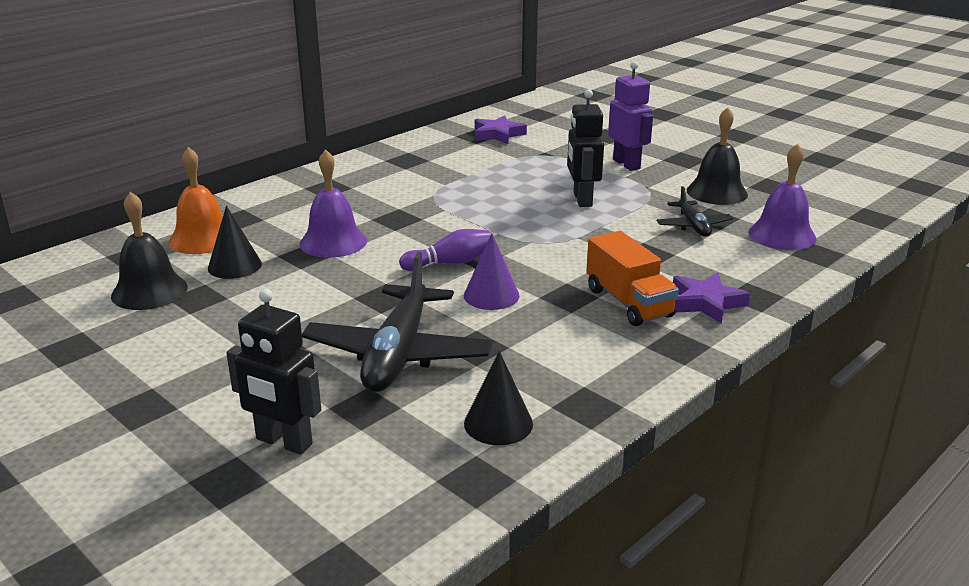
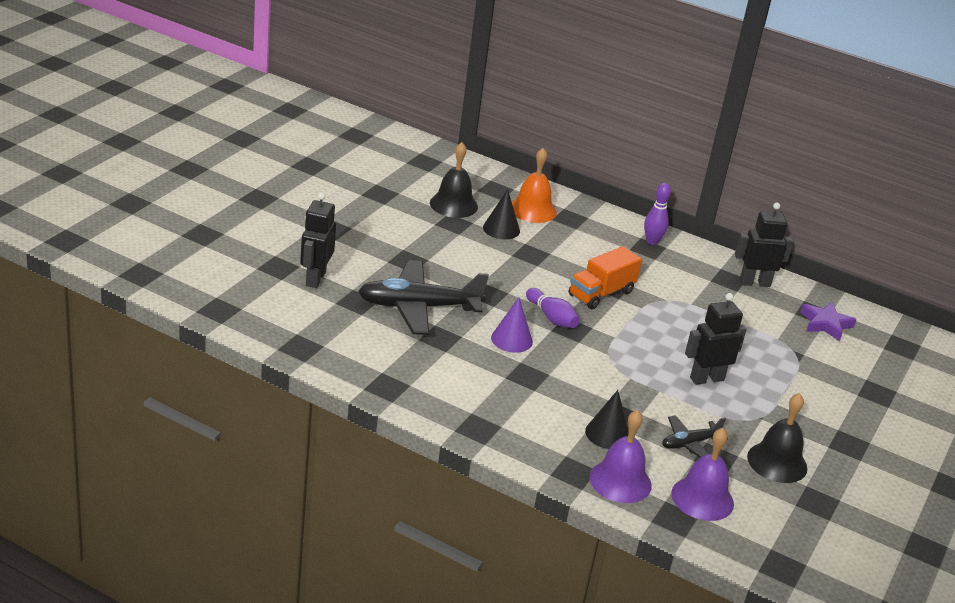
camera: 70 degrees right, 5 degrees up
(316, 183) = (652, 241): none -> purple bowling pin
(333, 242) = (557, 263): purple bell -> purple bell (620, 481)
(418, 150) = (754, 283): none -> black robot
(498, 423) = (356, 352): black cone -> black cone (607, 434)
(627, 164) = (808, 405): purple robot -> none
(628, 302) = (531, 405): orange truck -> orange truck (601, 293)
(706, 303) = (549, 445): purple star -> none

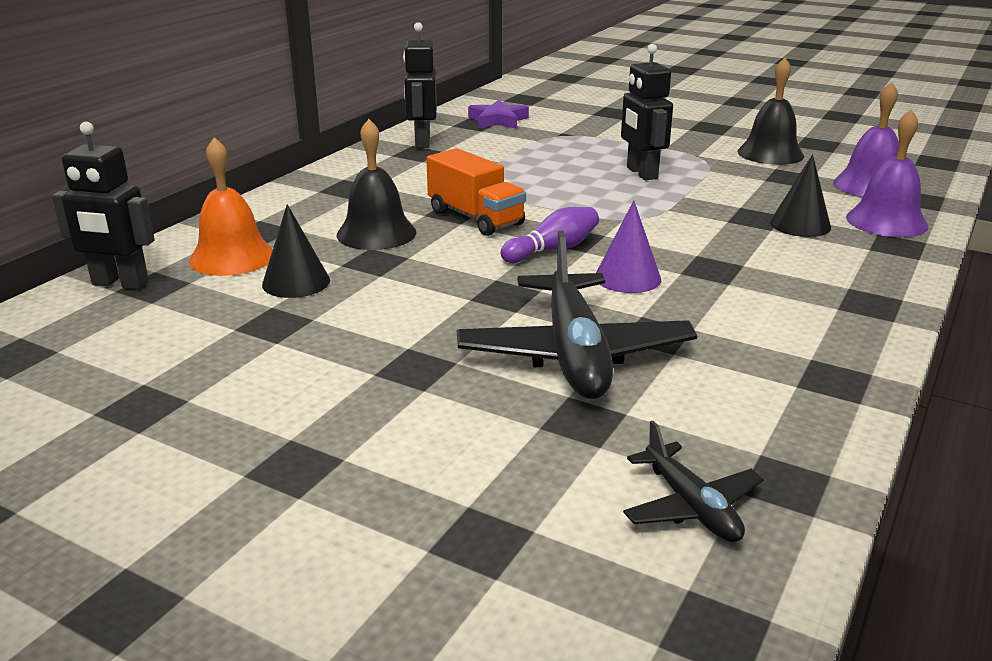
camera: 85 degrees left, 5 degrees down
(315, 278) = (517, 478): black robot -> black robot (120, 283)
(453, 205) = (204, 324): black bell -> black bell (376, 233)
(652, 241) = (330, 185): purple bowling pin -> none
(690, 443) = (776, 186): black plane -> black plane (691, 506)

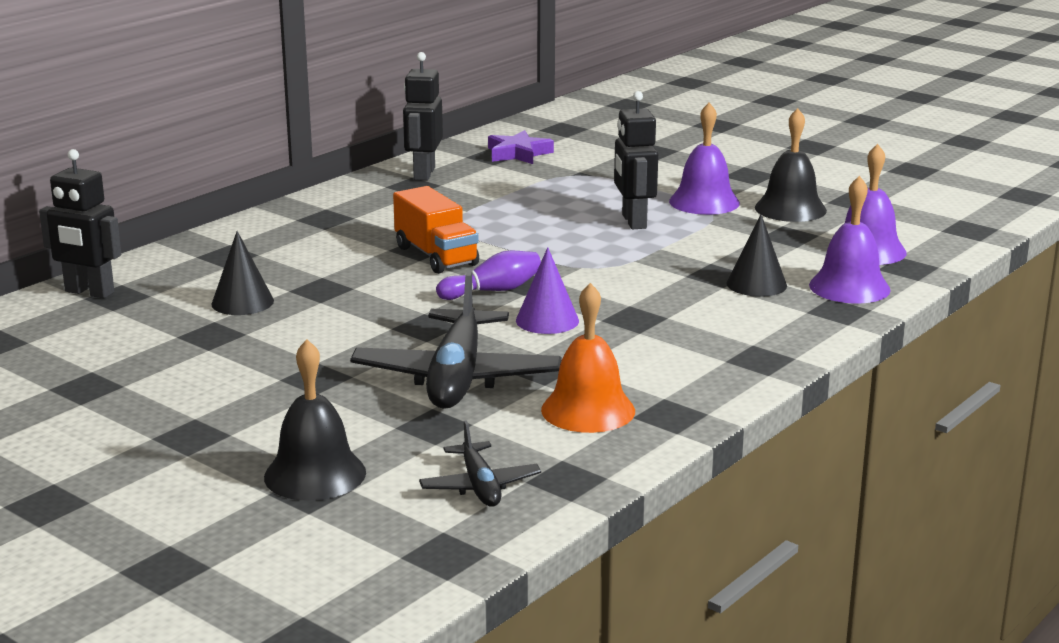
camera: 10 degrees right, 5 degrees down
(232, 257) = (193, 276): orange bell -> orange bell (588, 410)
(376, 233) = (334, 264): black bell -> black bell (315, 474)
(691, 152) = (704, 202): none -> purple bell

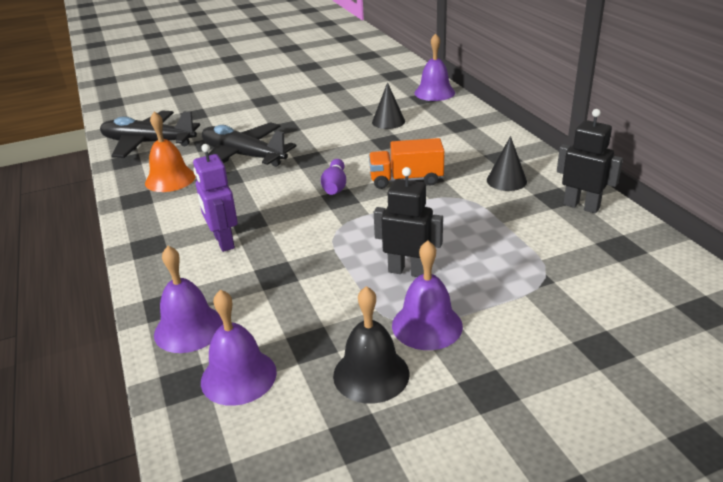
camera: 120 degrees right, 10 degrees up
(89, 292) = (434, 93): black robot -> purple bell
(315, 474) = (203, 116): black bell -> none
(480, 486) = (148, 143): black plane -> black plane, size x1.94
(518, 153) = (621, 262): purple star -> none
(547, 320) = (277, 193): purple cone -> none
(695, 318) = (223, 242): none -> purple robot
(756, 284) = (241, 285): black cone -> black cone (506, 181)

